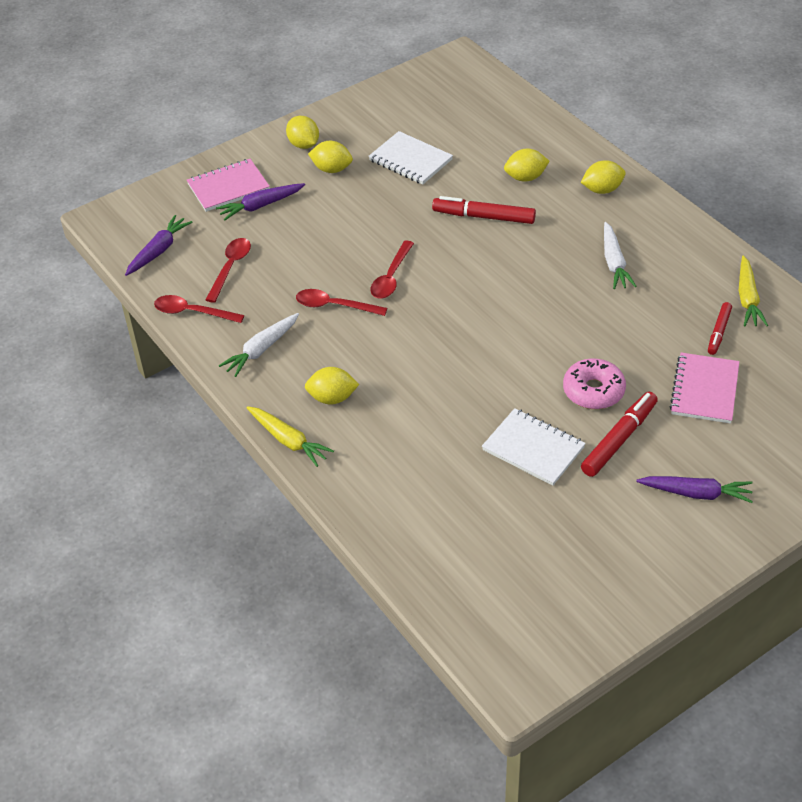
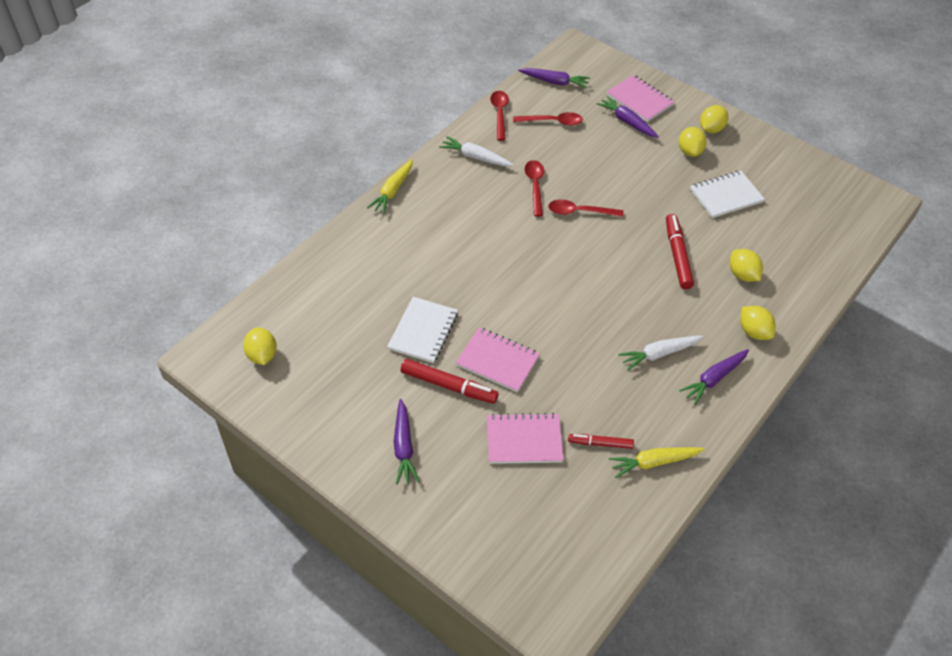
camera: 70 degrees right, 5 degrees up
(332, 398) = (440, 205): yellow lemon -> yellow lemon (262, 355)
(410, 160) = (726, 196): white notebook -> white notebook turned 45 degrees clockwise
(593, 391) = (497, 361): pink donut -> pink notebook
(654, 232) = (714, 379): none -> purple carrot

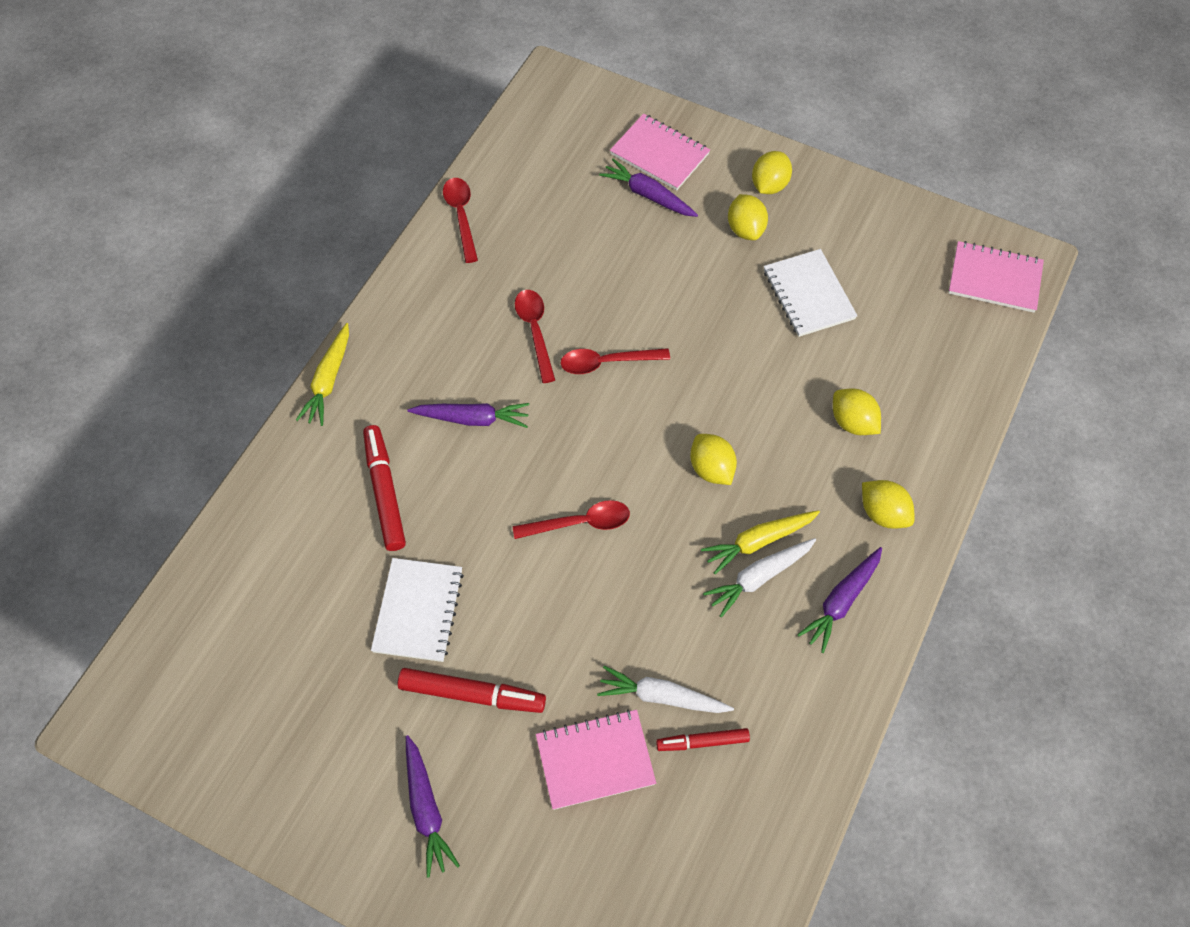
camera: 10 degrees left, 10 degrees up
(262, 355) = (190, 702): yellow lemon -> yellow lemon (711, 469)
(475, 157) = (439, 298): white carrot -> white carrot (661, 696)
(497, 361) = (534, 638): pink notebook -> pink notebook (994, 279)
(552, 122) = (541, 215): red spoon -> red spoon (580, 523)
(555, 82) = (532, 145): purple carrot -> purple carrot (473, 419)
(653, 462) = (781, 756): yellow carrot -> yellow carrot (758, 542)
(677, 255) = (757, 408): red marker -> red marker (385, 492)
(726, 196) = (808, 295): white notebook -> white notebook turned 75 degrees counterclockwise

